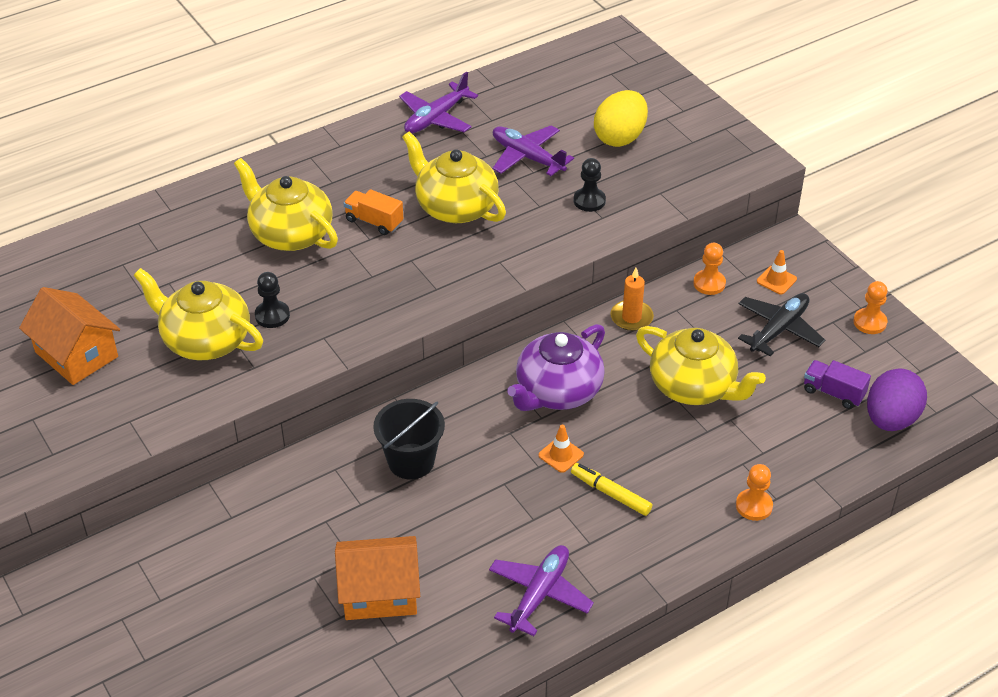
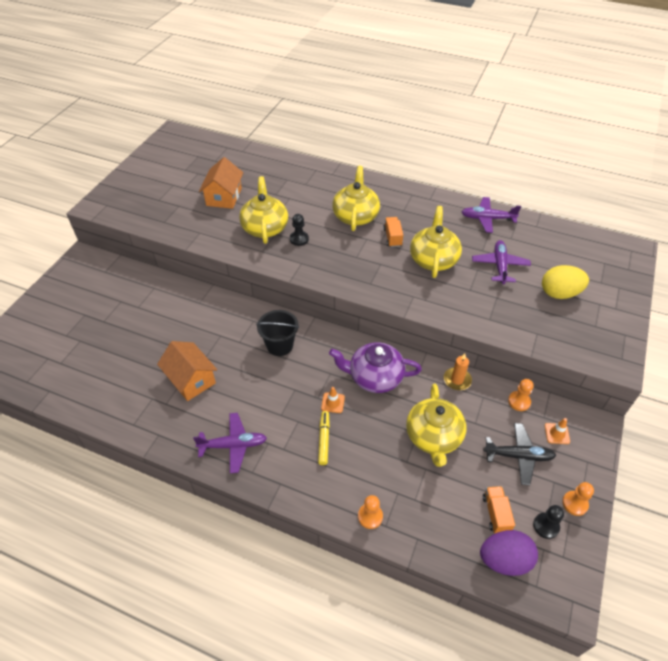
camera: 55 degrees right, 5 degrees up
(589, 201) = (496, 307): black pawn -> black pawn (546, 526)
(833, 393) = (496, 513): purple truck -> orange truck

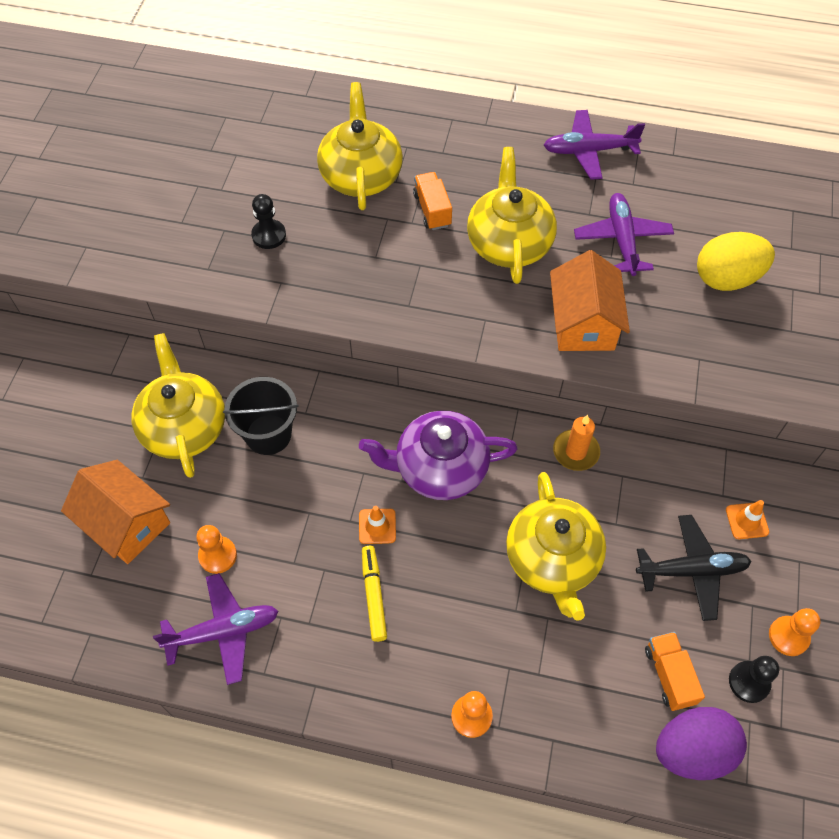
camera: 10 degrees left, 10 degrees up
(224, 197) = (116, 167): orange house -> orange house (583, 323)
(265, 227) = (204, 220): yellow teapot -> yellow teapot (184, 426)
(519, 401) = (680, 474): orange pawn -> orange pawn (218, 555)

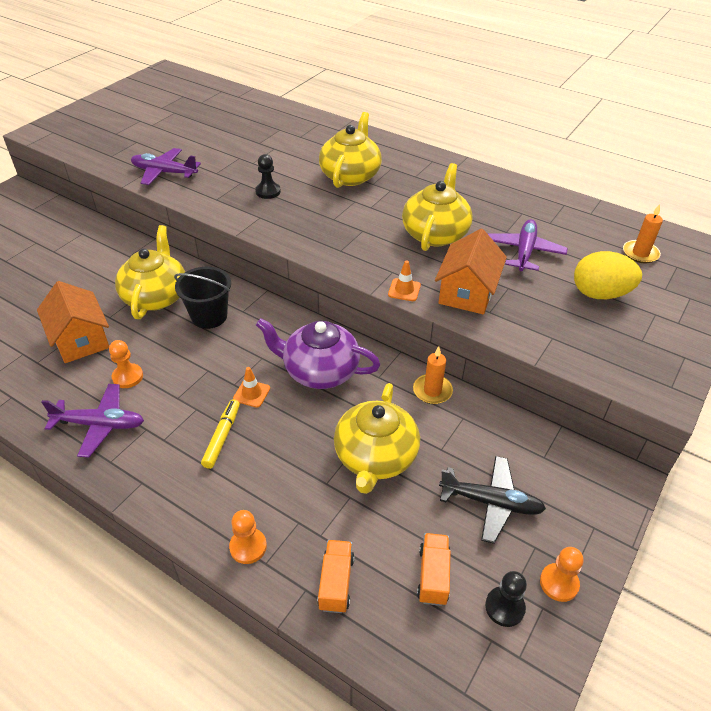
camera: 20 degrees right, 15 degrees down
(432, 210) = (389, 204): orange truck -> orange truck (336, 583)
(589, 151) = (524, 197): purple plane -> purple plane (164, 172)
(692, 750) = (426, 644): purple egg -> none
(747, 521) = (557, 482): orange traffic cone -> orange traffic cone (404, 290)
(748, 202) = (640, 253): none -> orange candle

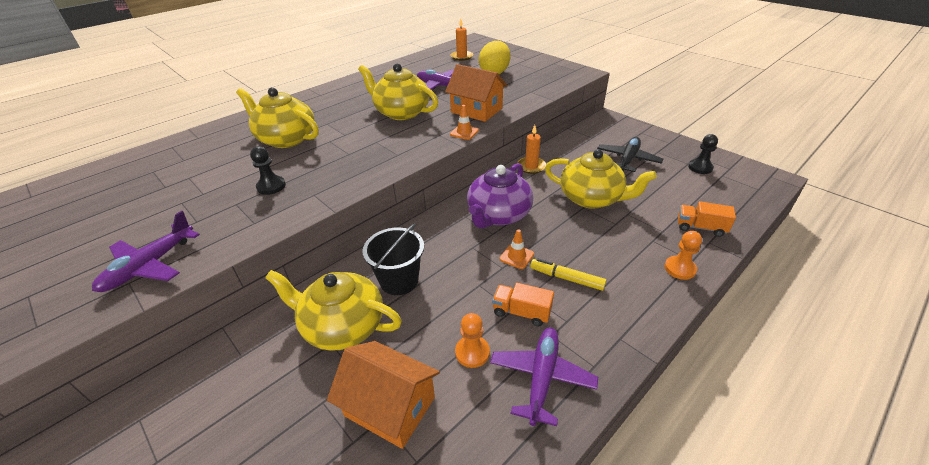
camera: 75 degrees left, 5 degrees down
(80, 339) = (390, 406): orange house -> orange house turned 45 degrees clockwise
(433, 576) = (685, 188): orange truck -> orange truck (521, 312)
(559, 583) = (680, 149): orange pawn -> none

